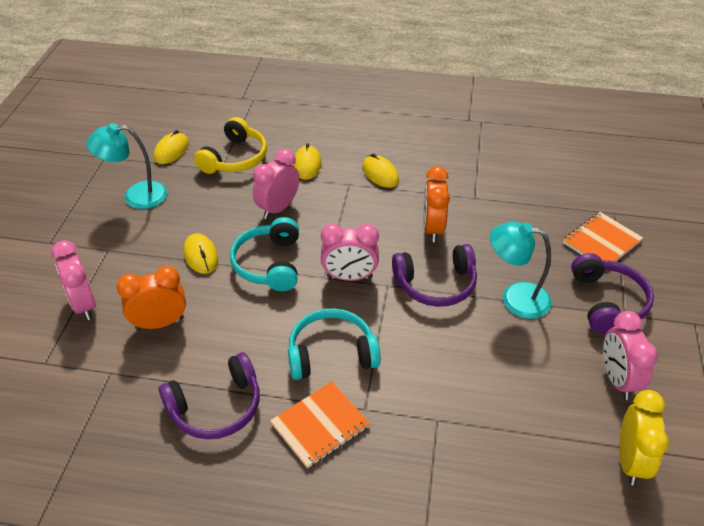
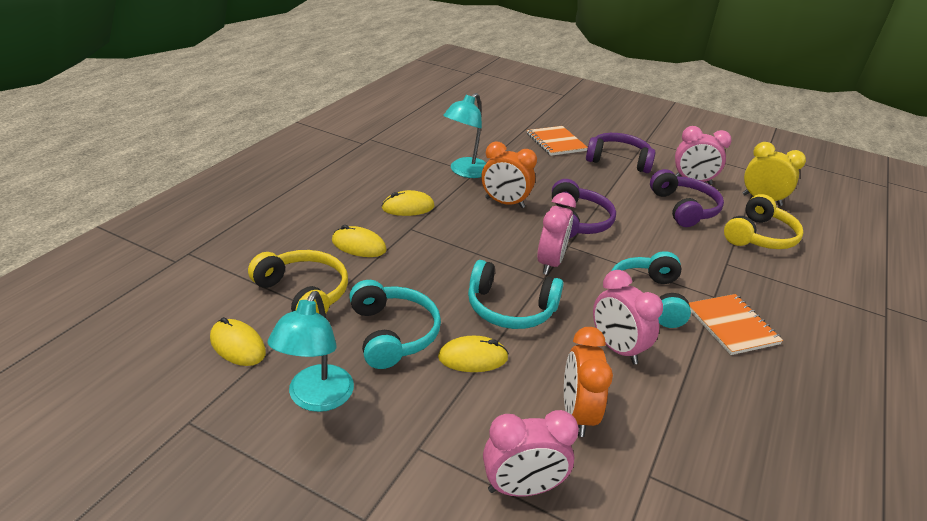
camera: 75 degrees left, 10 degrees down
(211, 210) = (393, 333): none -> turquoise headphones
(216, 407) = (708, 389): purple headphones -> purple headphones (684, 208)
(278, 208) = (421, 282): pink clock -> pink clock (616, 348)
(515, 298) = (604, 192): turquoise lamp -> turquoise lamp (465, 172)
(524, 455) = (759, 236): none -> yellow headphones

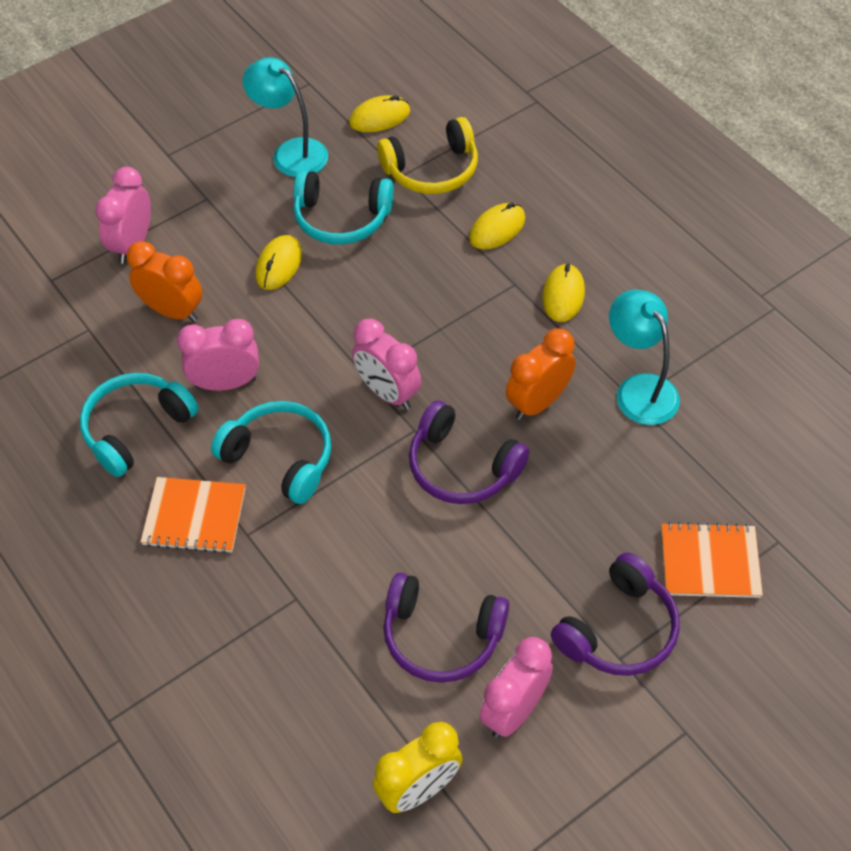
camera: 120 degrees right, 20 degrees up
(510, 309) = (329, 320): turquoise headphones -> turquoise headphones (136, 428)
(759, 236) = (330, 696): yellow headphones -> none

